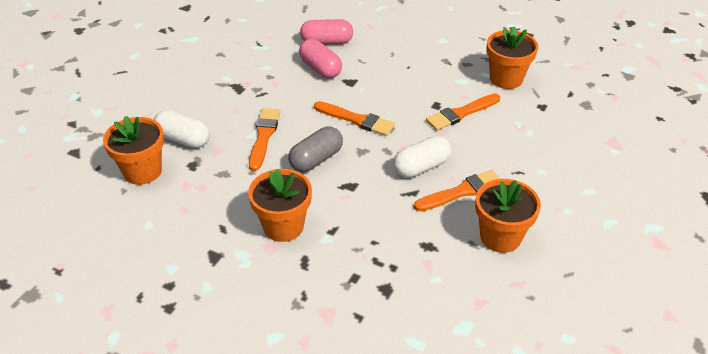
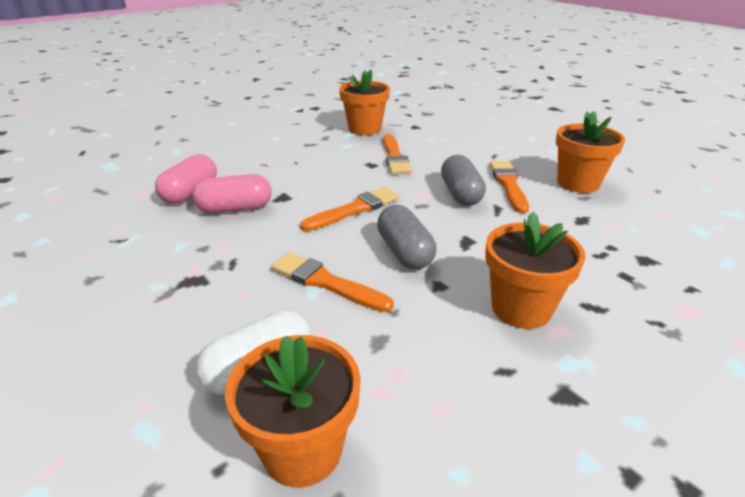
camera: 65 degrees left, 10 degrees down
(421, 167) = (461, 194): white capsule -> grey capsule

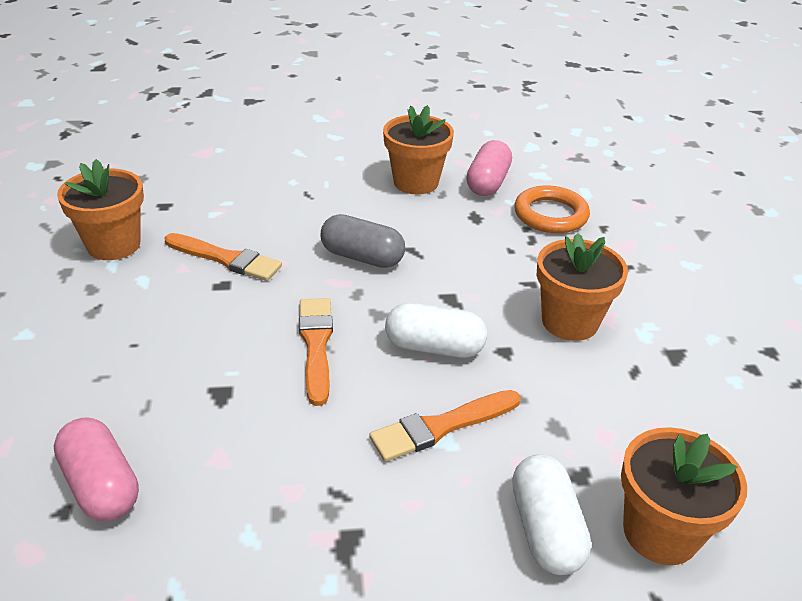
camera: 60 degrees left, 5 degrees up
(235, 209) = (204, 449): pink capsule -> pink capsule (488, 183)
(404, 252) = (434, 347): grey capsule -> white capsule
(508, 184) = (375, 219): orange brush -> none
(653, 253) = (550, 215): none -> orange ring

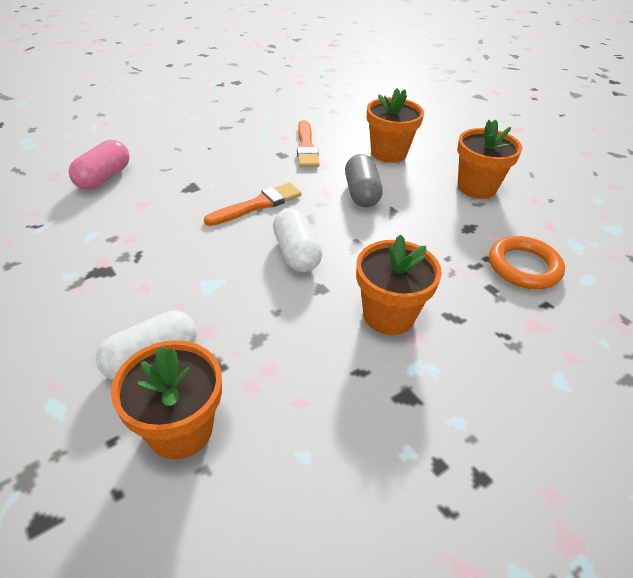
camera: 60 degrees right, 5 degrees up
(114, 245) = (282, 111): orange flower pot -> orange flower pot (388, 153)
(441, 426) = (220, 280): orange brush -> none
(488, 183) = (524, 221): pink capsule -> none

